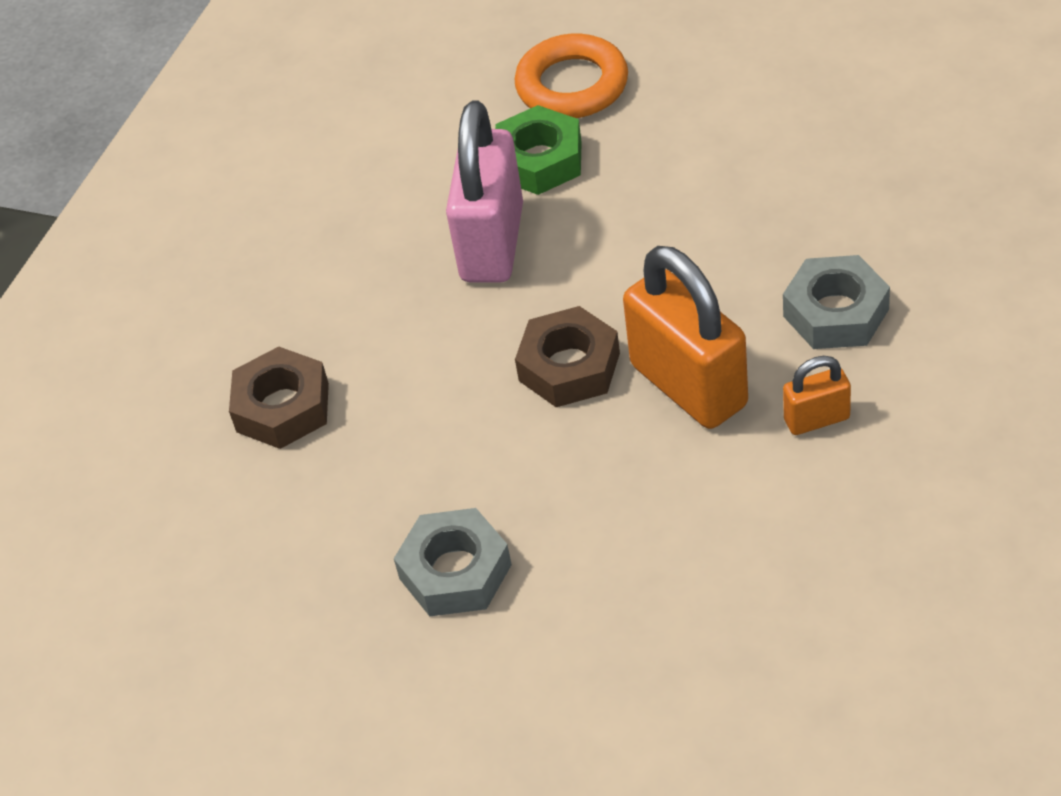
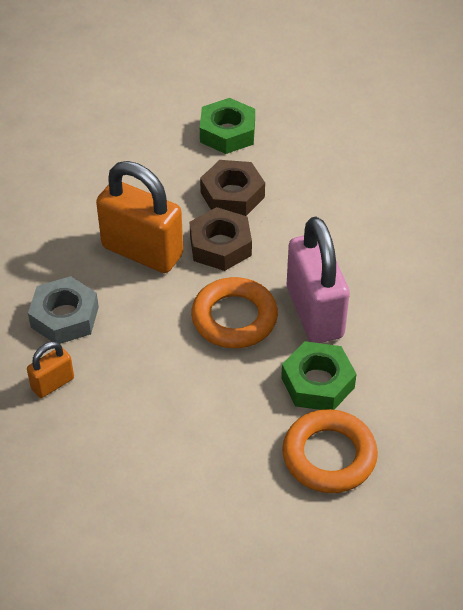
camera: 150 degrees right, 0 degrees up
(282, 407) = (378, 185): brown nut -> brown nut (232, 195)
(455, 572) = (227, 132): grey nut -> green nut
(601, 259) = (234, 318): none -> orange ring
(816, 419) = (58, 250): orange padlock -> orange padlock (53, 384)

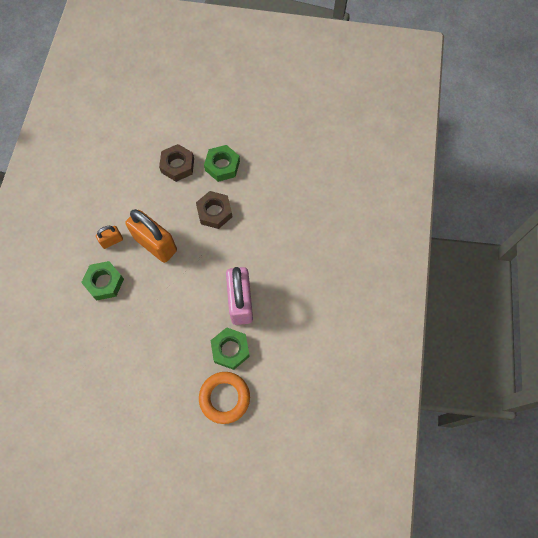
camera: 10 degrees right, 20 degrees up
(53, 384) = (89, 325): orange padlock -> orange padlock (112, 241)
(65, 317) = (104, 282): grey nut -> green nut
(220, 245) = (199, 247): brown nut -> brown nut (177, 165)
(234, 318) = (195, 299): orange ring -> none

